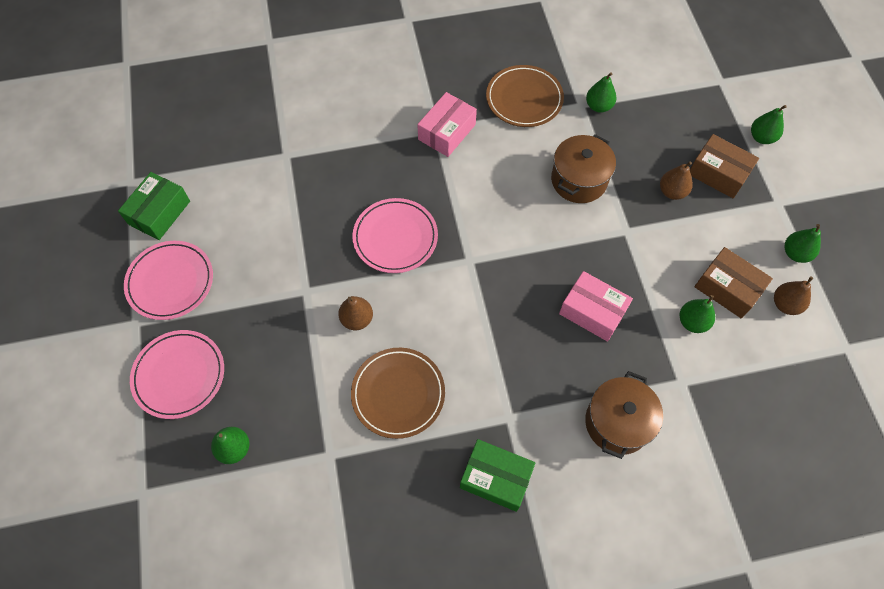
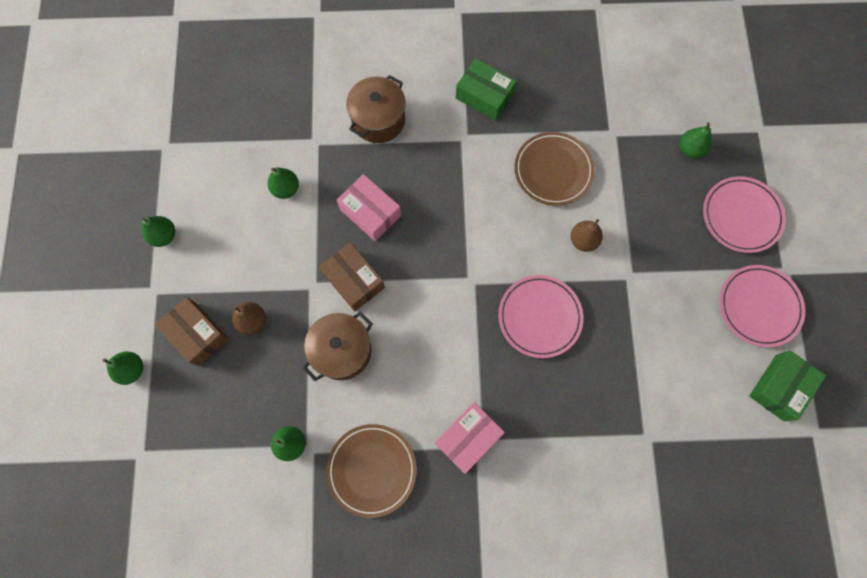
camera: 170 degrees left, 10 degrees up
(727, 288) = (242, 213): brown box -> brown box (354, 280)
(785, 304) = (198, 190): brown pear -> none

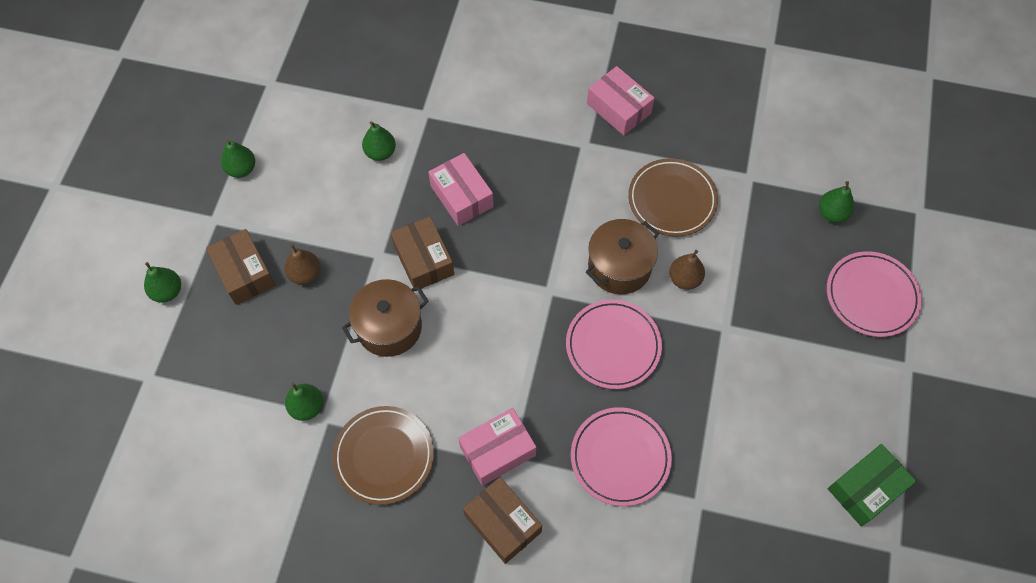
camera: 15 degrees right, 10 degrees down
(378, 120) = (498, 107): brown pot -> brown pot (619, 267)
(484, 96) = (619, 108): green box -> pink box
(491, 501) = (502, 523): none -> brown box
(759, 306) = (865, 396): pink plate -> pink plate (620, 457)

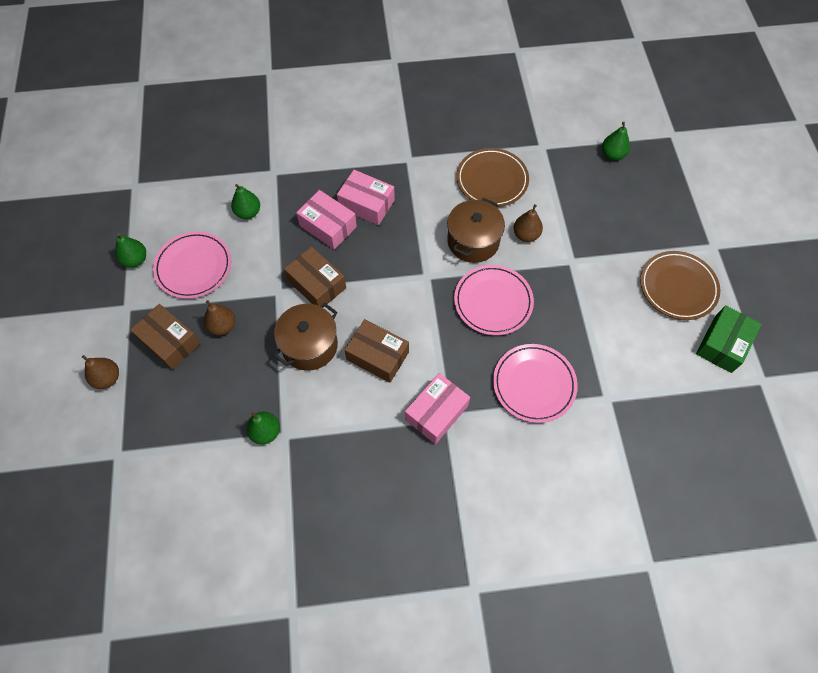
camera: 20 degrees left, 0 degrees up
(167, 291) = (107, 378): green pear -> brown pear
(384, 456) = (346, 449): brown plate -> brown plate (678, 287)
(502, 523) = (464, 468): brown box -> brown box (377, 356)
(619, 108) = (424, 125): pink box -> pink box (366, 204)
(871, 296) = (666, 204): pink plate -> pink plate (194, 267)

